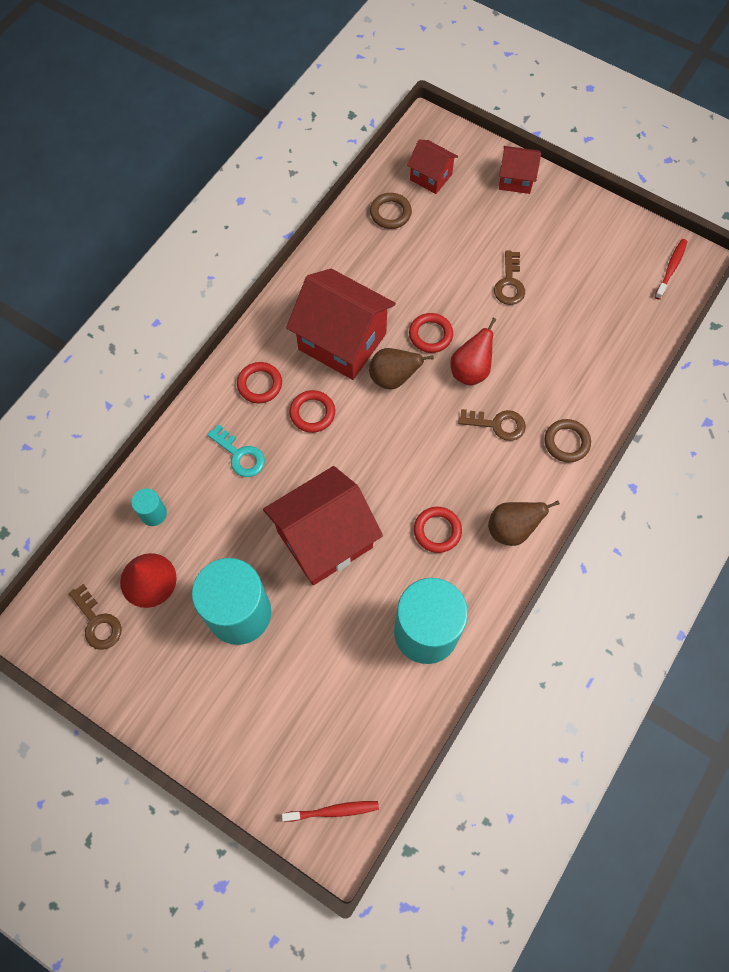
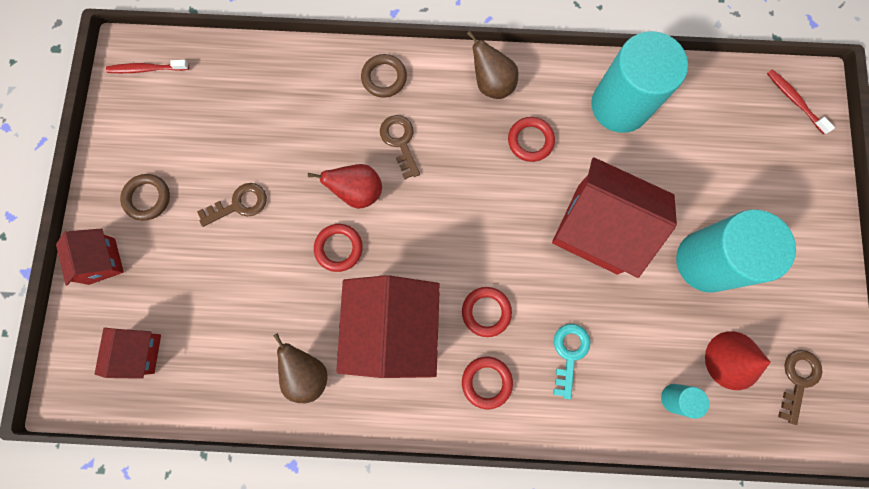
camera: 120 degrees left, 10 degrees up
(390, 213) = (210, 369): brown ring -> brown ring (147, 198)
(393, 378) = (406, 257): brown pear -> brown pear (307, 373)

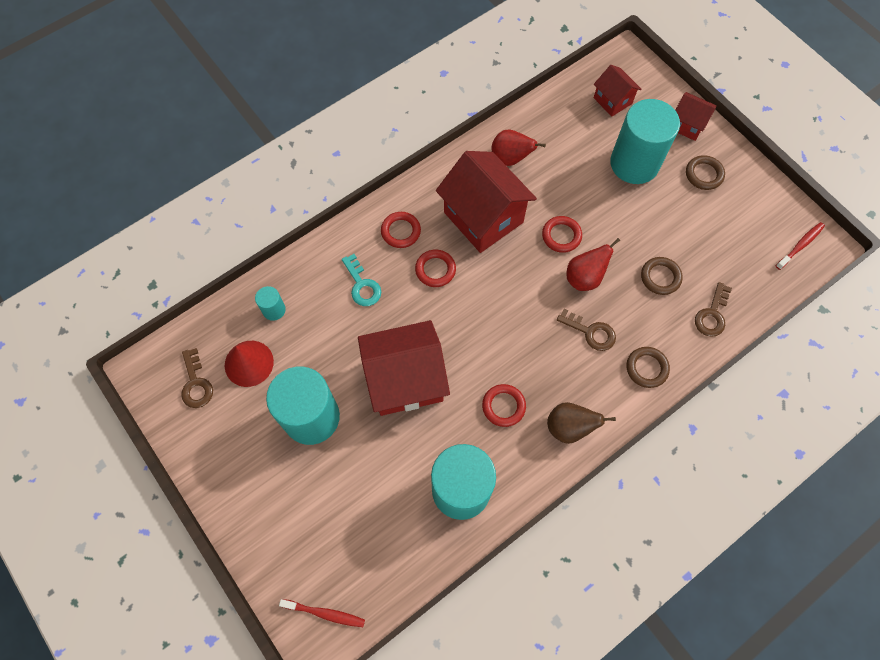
camera: 140 degrees right, 10 degrees down
(196, 263) = (634, 163): none -> turquoise cylinder
(239, 204) = (647, 213): brown key -> brown key (712, 314)
(293, 139) = (660, 277): none -> brown ring
(307, 373) = (510, 158): brown pear -> red pear

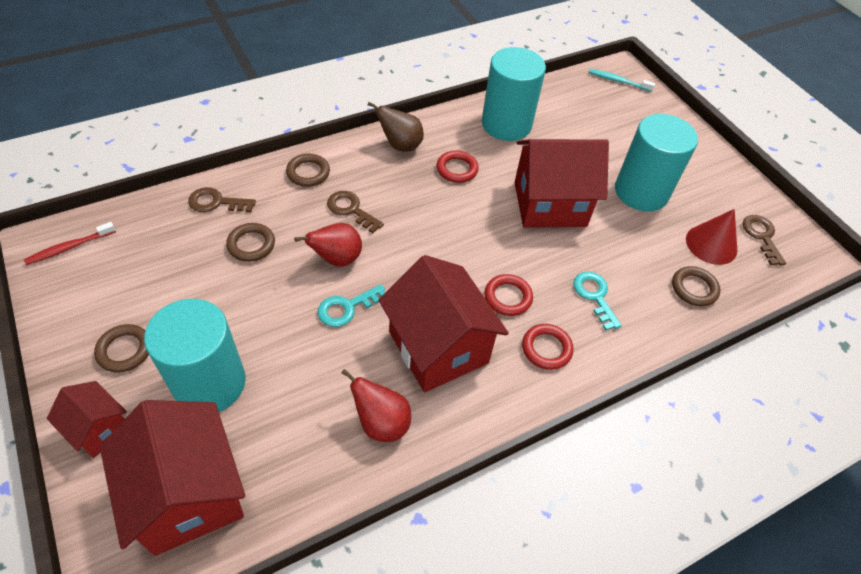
camera: 175 degrees left, 15 degrees down
(274, 310) = (694, 288): turquoise cylinder -> brown ring
(325, 613) = (618, 81): red toothbrush -> turquoise toothbrush
(561, 236) = (347, 308): red ring -> turquoise key
(612, 100) = (189, 494): red house -> red house, size x1.92
(712, 314) = (216, 202): brown key -> brown key turned 120 degrees counterclockwise

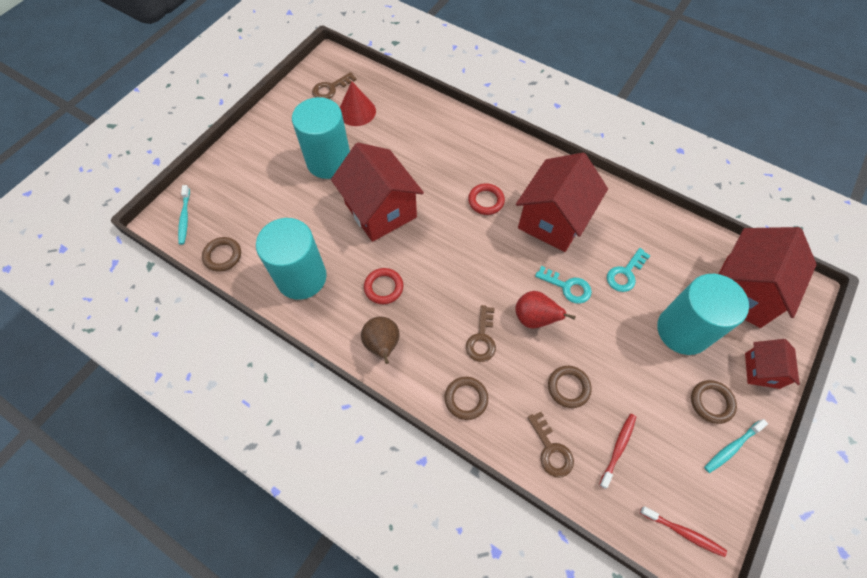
camera: 115 degrees left, 10 degrees up
(76, 335) = (732, 447): none -> turquoise toothbrush
(170, 247) = (618, 448): none -> red toothbrush
(381, 423) = (624, 224): red pear -> none
(546, 349) = (508, 166): red ring -> none
(594, 296) = (449, 157): turquoise key -> turquoise key (625, 274)
(694, 288) = (404, 111): brown ring -> brown ring (223, 256)

